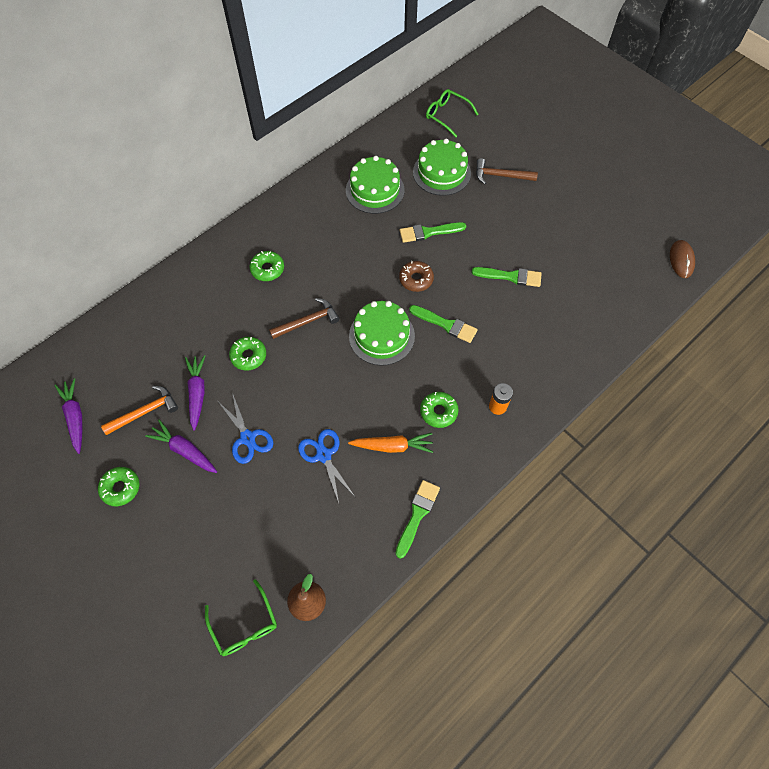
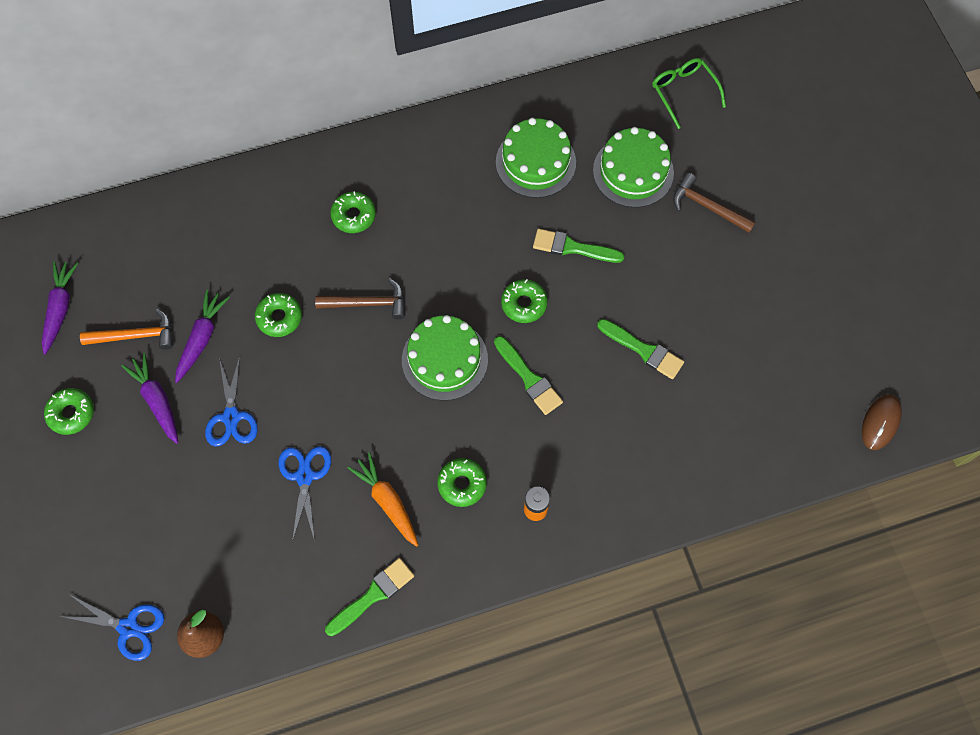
camera: 25 degrees right, 5 degrees up
(244, 625) = (128, 627): green glasses -> blue scissors
(392, 446) = (387, 501): orange carrot -> orange carrot turned 150 degrees counterclockwise
(416, 279) = (524, 304): brown donut -> green donut

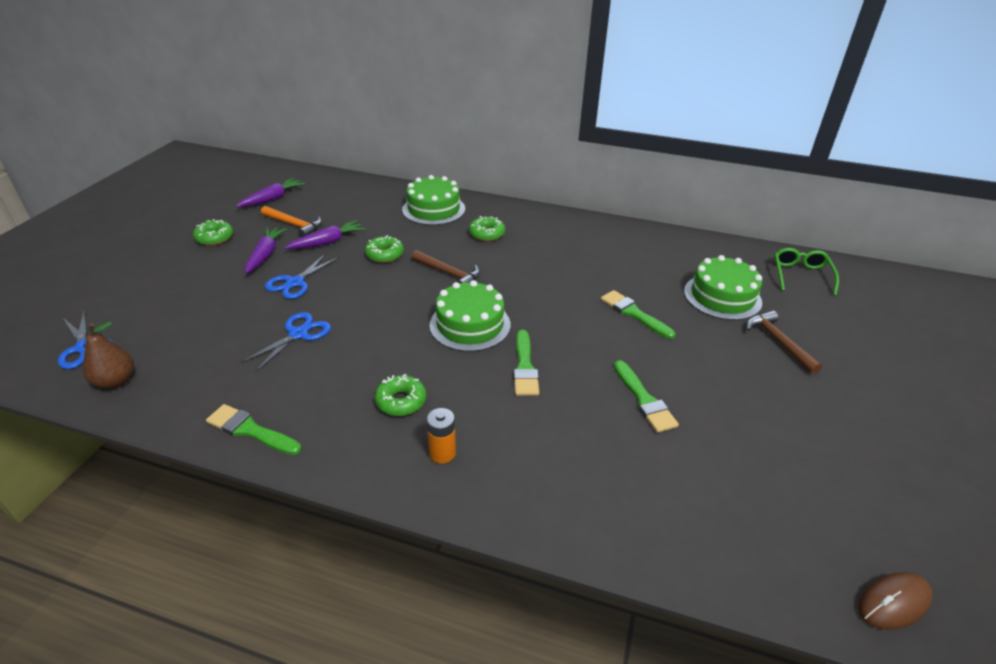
camera: 35 degrees right, 30 degrees down
(373, 595) = (250, 430): green brush -> green brush turned 150 degrees counterclockwise
(387, 501) = (334, 379): orange carrot -> none
(524, 304) = (563, 325): green donut -> none
(535, 162) = (644, 262): green cake -> green cake (433, 209)

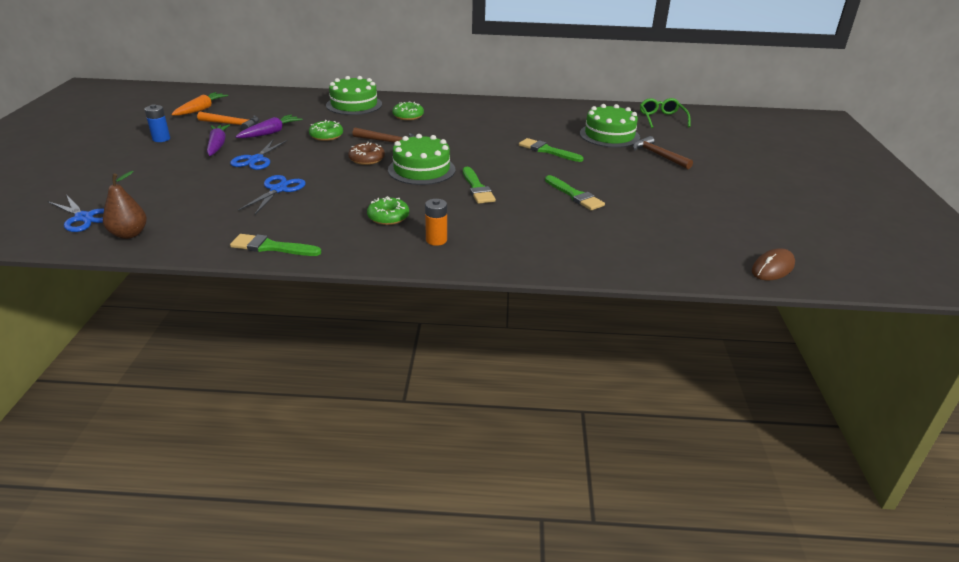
camera: 15 degrees left, 5 degrees down
(214, 238) = (161, 139): green donut -> blue battery
(273, 199) = (201, 109): purple carrot -> orange carrot
(414, 298) = (367, 159): none -> brown donut

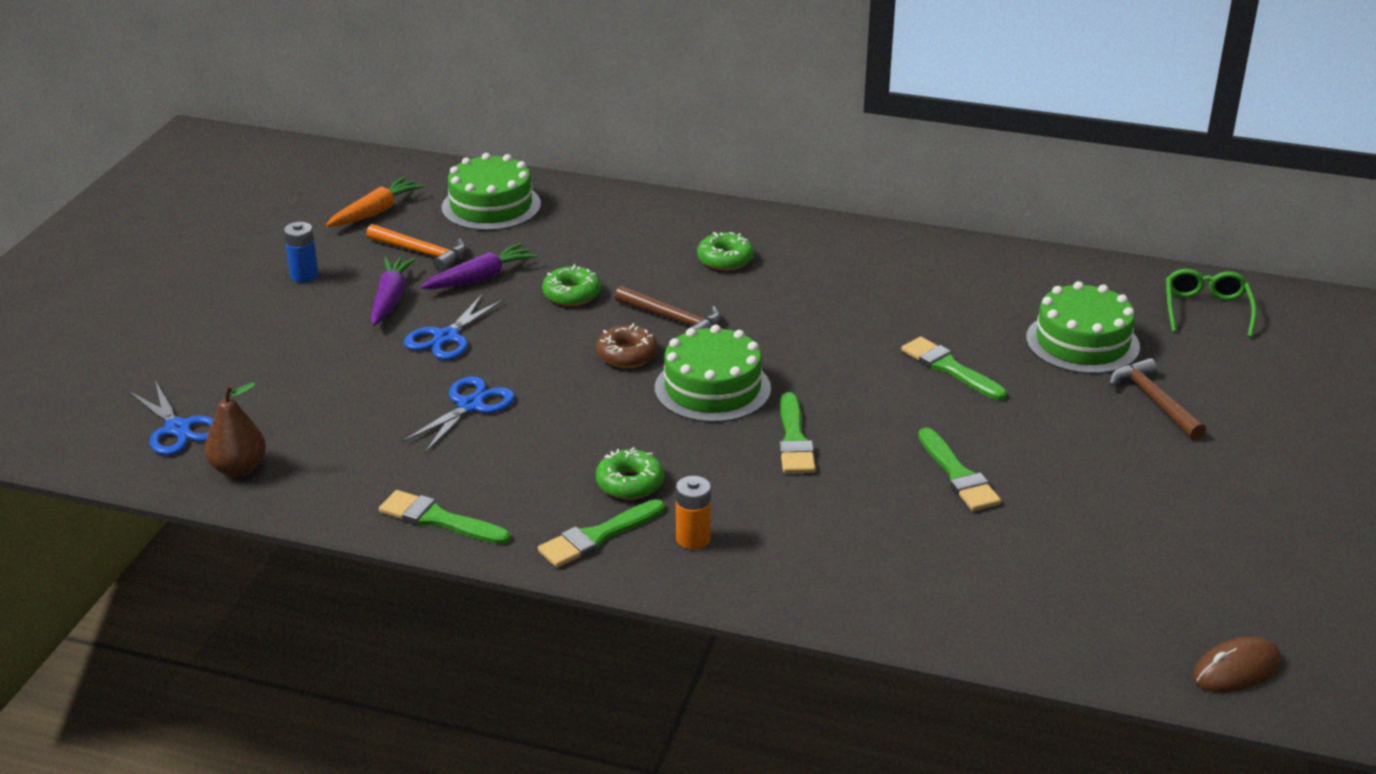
camera: 15 degrees right, 0 degrees up
(354, 105) = (636, 223): green cake -> green cake (491, 206)
(377, 245) = (597, 536): none -> green brush

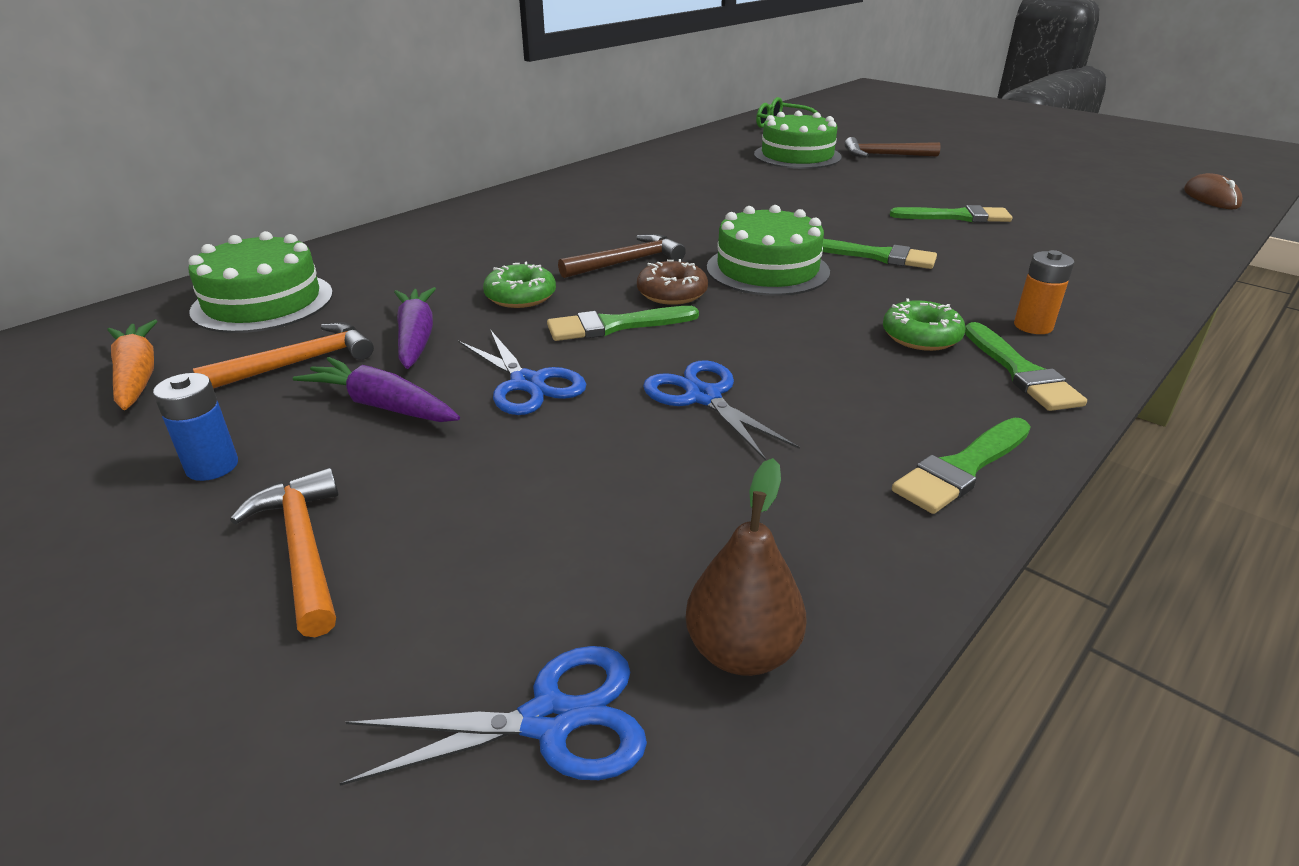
camera: 65 degrees left, 0 degrees up
(254, 328) = (303, 548): none -> orange hammer
(725, 259) = (546, 224): green donut -> none
(949, 368) = (802, 191): green brush -> green brush (615, 326)

